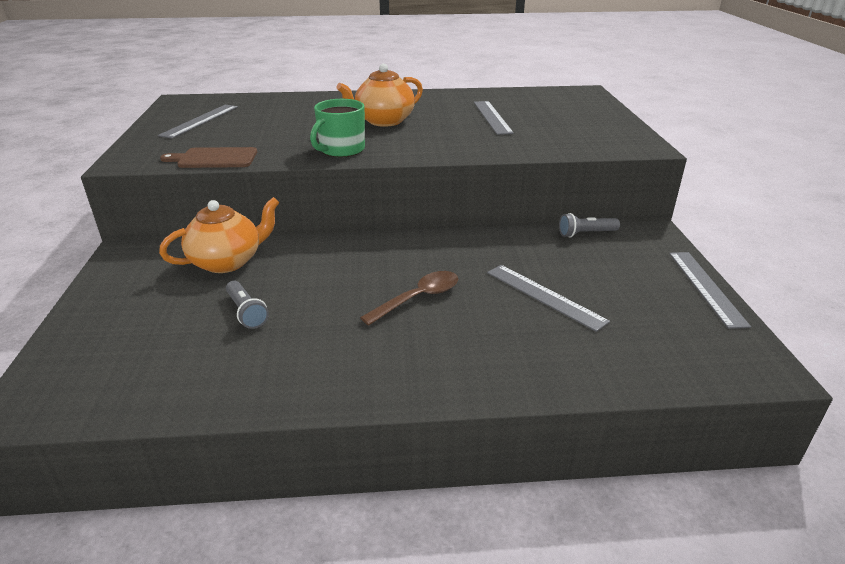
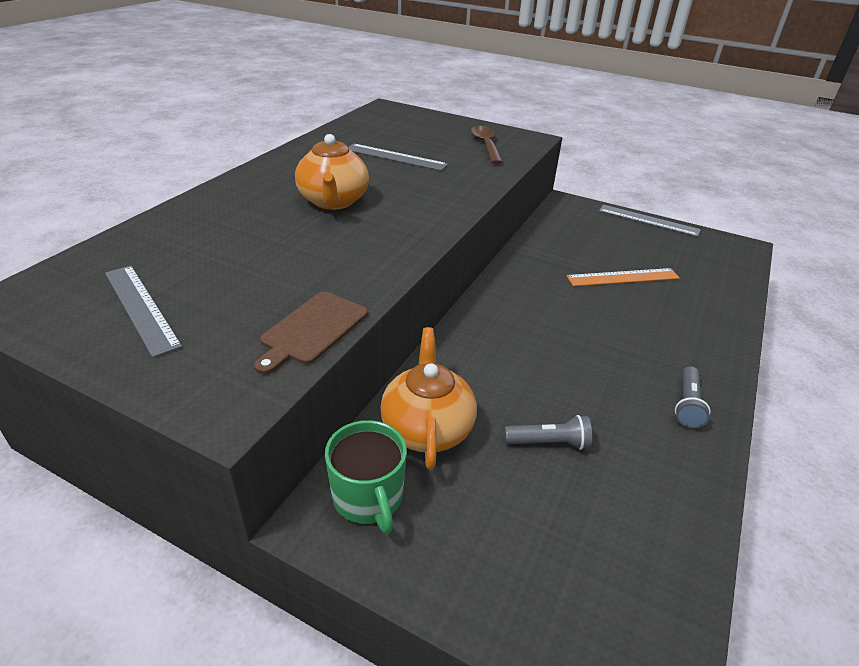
camera: 60 degrees left, 5 degrees up
(341, 150) = (388, 246): green mug -> green mug (368, 497)
(418, 298) = (589, 332): brown spoon -> brown spoon (485, 145)
(545, 296) = (622, 277): grey ruler -> orange ruler
(586, 233) = (546, 224): grey flashlight -> grey flashlight (687, 405)

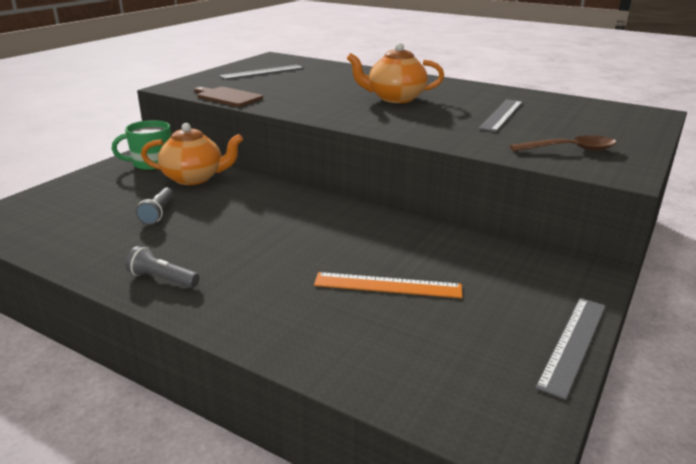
camera: 95 degrees right, 10 degrees down
(622, 277) = (388, 285): orange ruler -> orange ruler turned 75 degrees counterclockwise

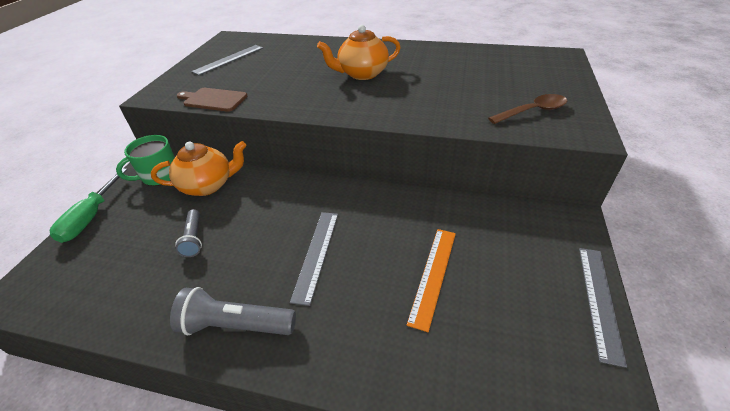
camera: 15 degrees left, 15 degrees up
(73, 182) = (91, 217): none -> green screwdriver
(162, 279) = (235, 325): grey flashlight -> grey flashlight, size x1.62
(388, 285) = (433, 275): orange ruler -> orange ruler turned 60 degrees counterclockwise
(501, 115) = (457, 78): grey ruler -> grey ruler (316, 254)

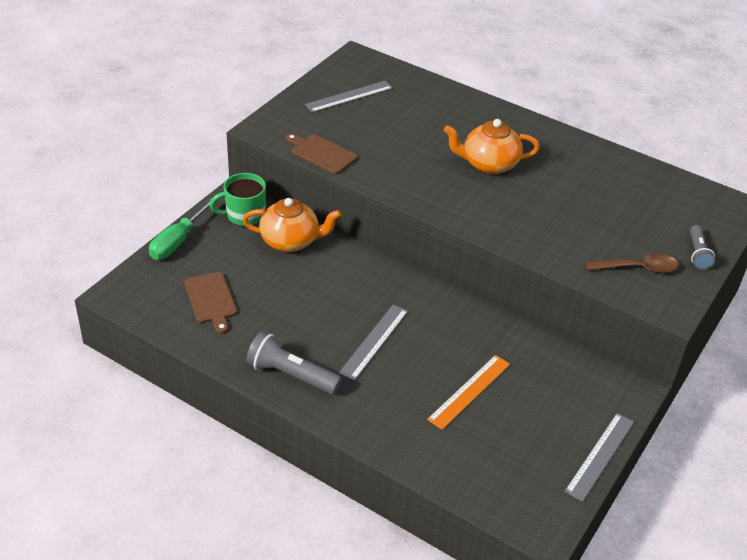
camera: 15 degrees right, 0 degrees up
(130, 266) = (211, 300): none -> brown cutting board
(194, 239) = (268, 292): grey flashlight -> grey flashlight (697, 253)

